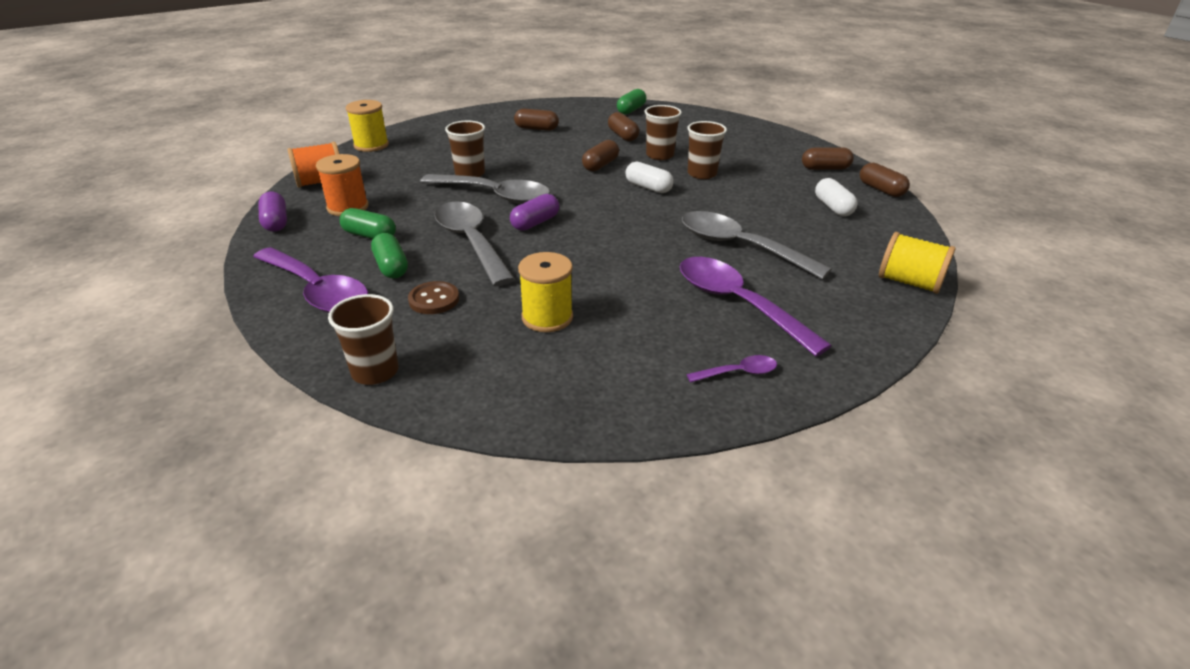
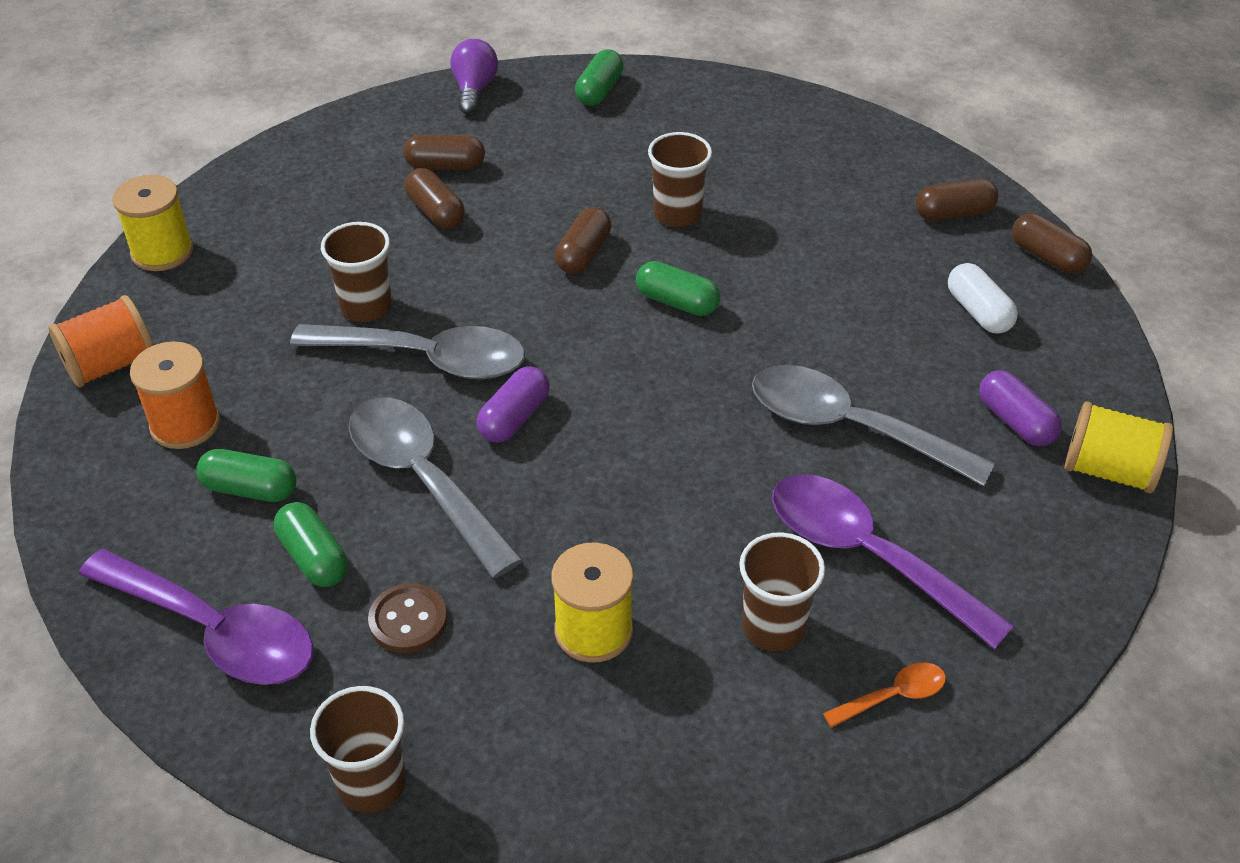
camera: 10 degrees left, 10 degrees up
(276, 222) = (75, 480): purple capsule -> purple capsule (1015, 421)
(563, 105) = (474, 90): none -> purple light bulb
(623, 136) = (602, 167): brown capsule -> brown capsule (436, 212)
(648, 187) = (677, 302): white capsule -> green capsule
(702, 174) = (757, 254): brown cup -> brown cup (773, 627)
(738, 372) = (893, 696): purple spoon -> orange spoon

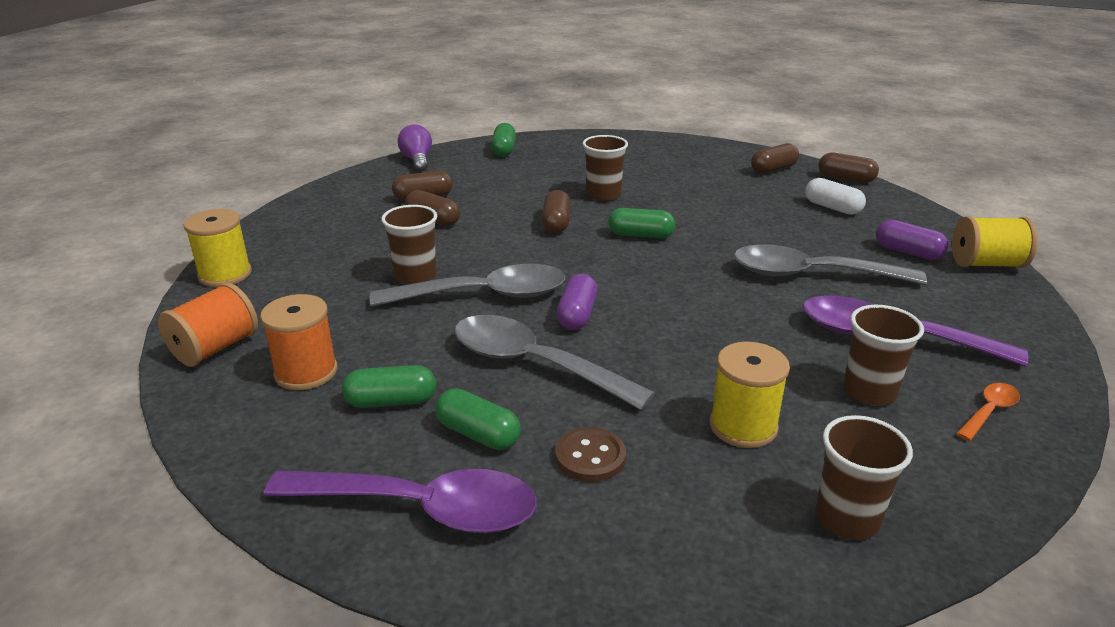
camera: 20 degrees left, 15 degrees down
(371, 783) = (649, 586): brown cup -> brown cup (847, 518)

